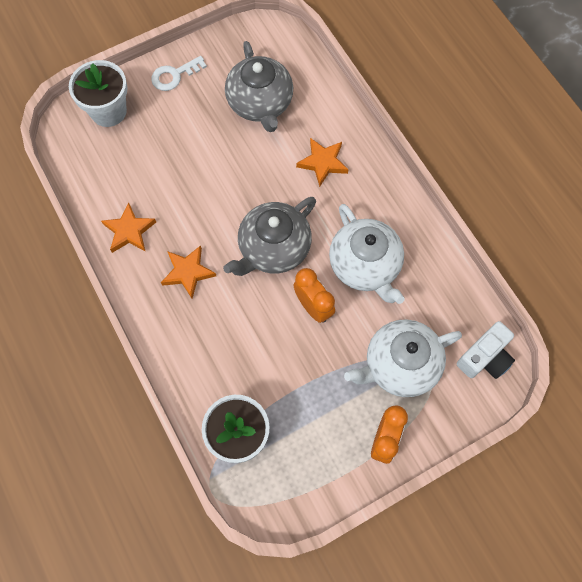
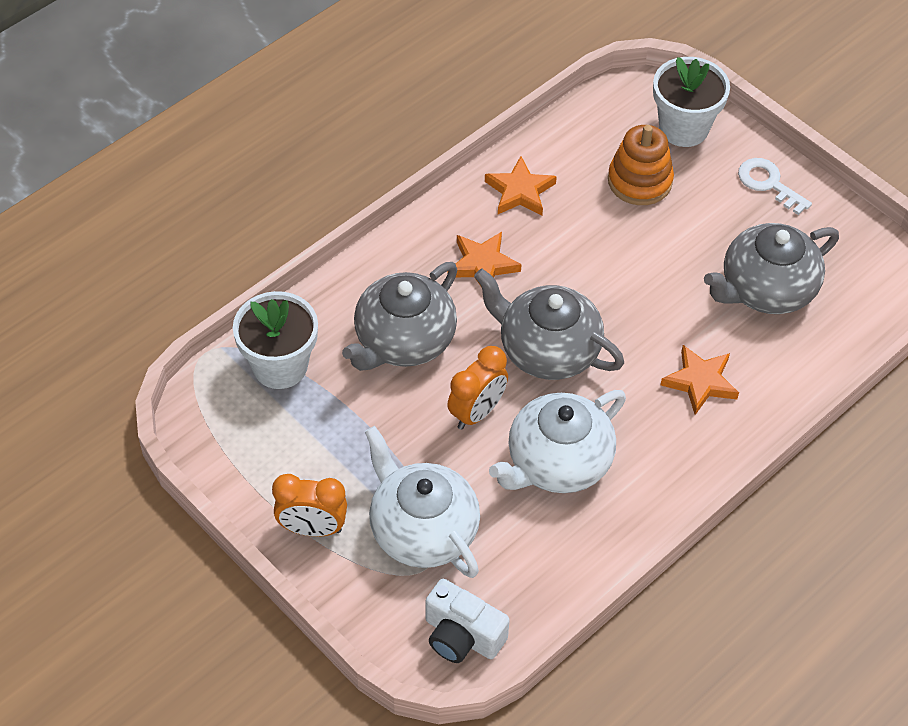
camera: 75 degrees right, 15 degrees down
(146, 151) = (639, 181): none -> orange stacking toy
(240, 342) = (403, 340): none -> grey teapot

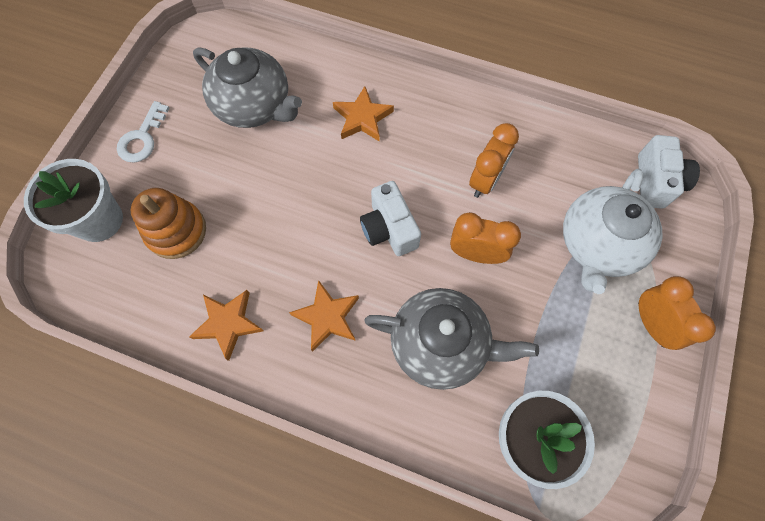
camera: 115 degrees left, 15 degrees up
(547, 350) = (389, 229): grey teapot -> white camera
(557, 462) = (485, 180): white teapot -> orange clock

